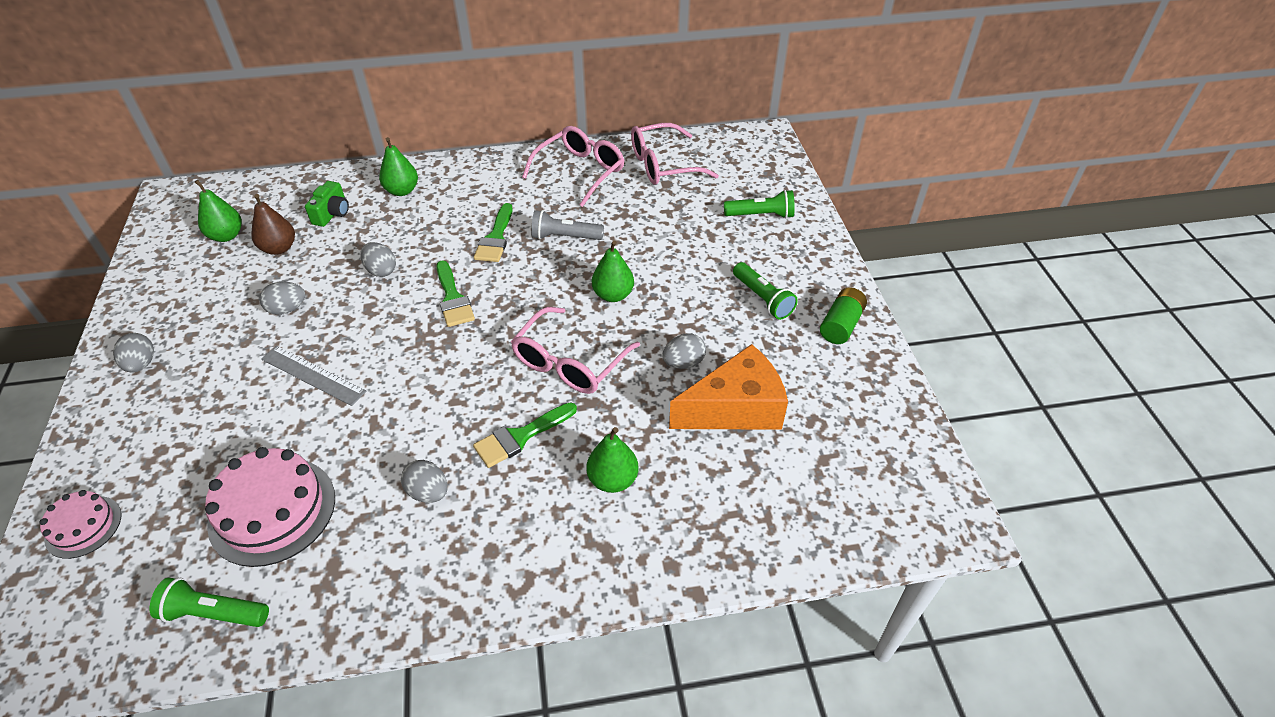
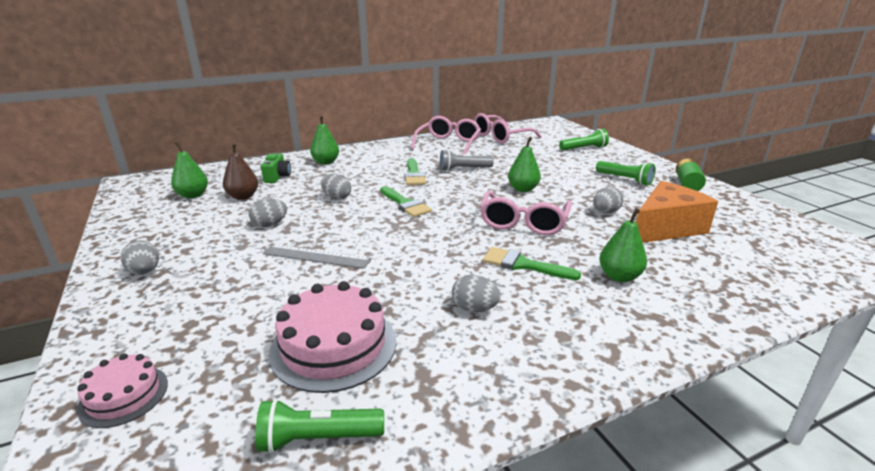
camera: 15 degrees left, 20 degrees down
(520, 437) = (523, 265): green brush -> green brush turned 75 degrees clockwise

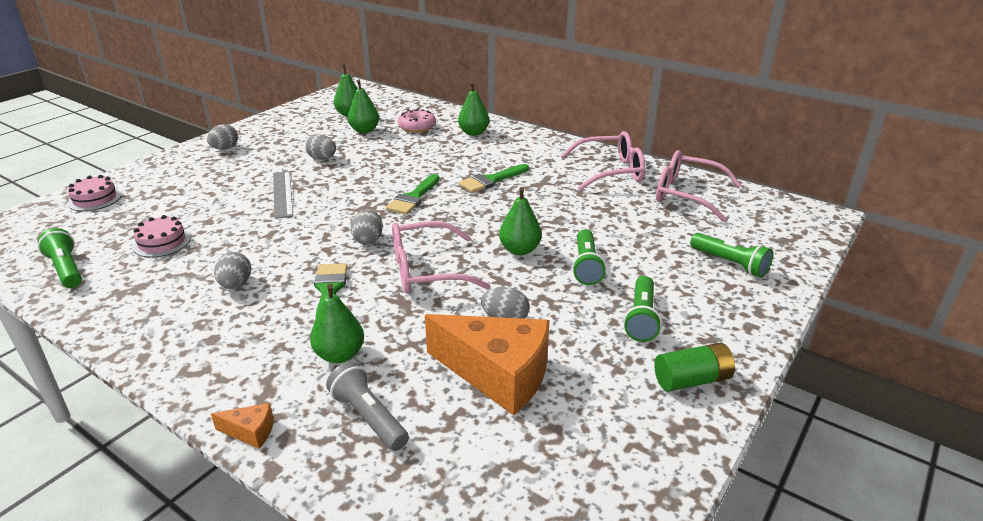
camera: 60 degrees right, 5 degrees up
(243, 196) = (364, 130): brown pear -> green pear
(277, 177) = (417, 127): green camera -> pink donut
(334, 346) = (162, 242): pink cake -> pink cake, size x0.56
(337, 198) = (397, 164): grey egg -> grey egg (368, 239)
(464, 169) = (539, 201): grey flashlight -> grey flashlight (369, 417)
(559, 177) = (586, 266): none -> green flashlight
(710, 333) = (251, 432): none -> orange cheese

